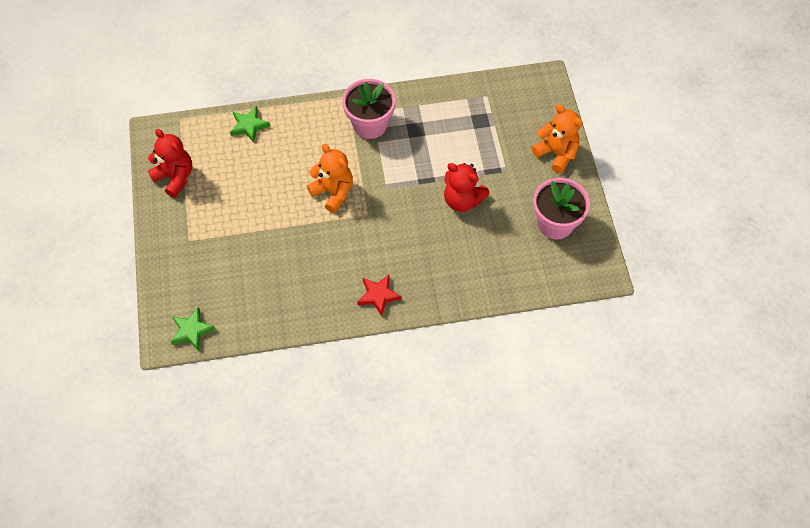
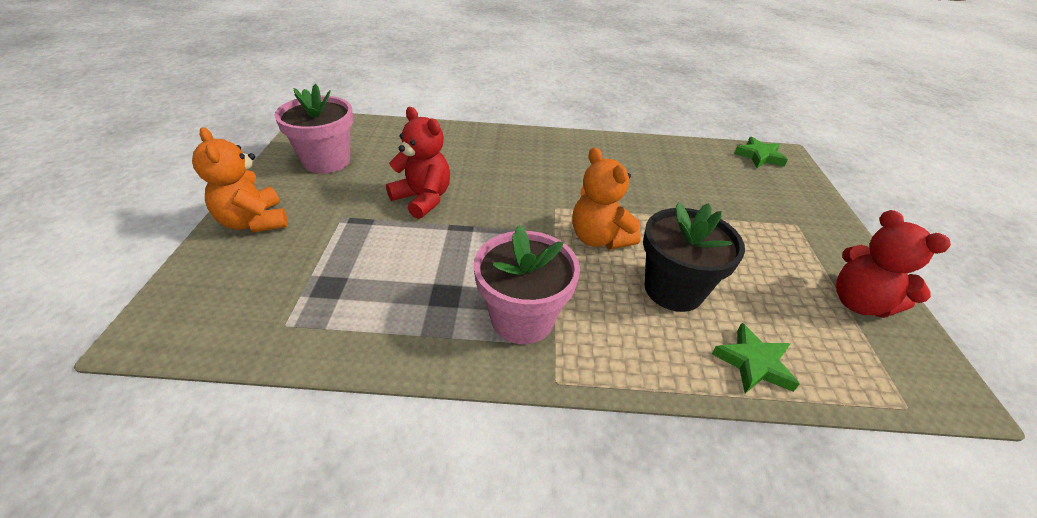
camera: 170 degrees left, 20 degrees down
(286, 162) = (673, 289): none -> black flower pot
(378, 295) = (557, 146): red star -> none

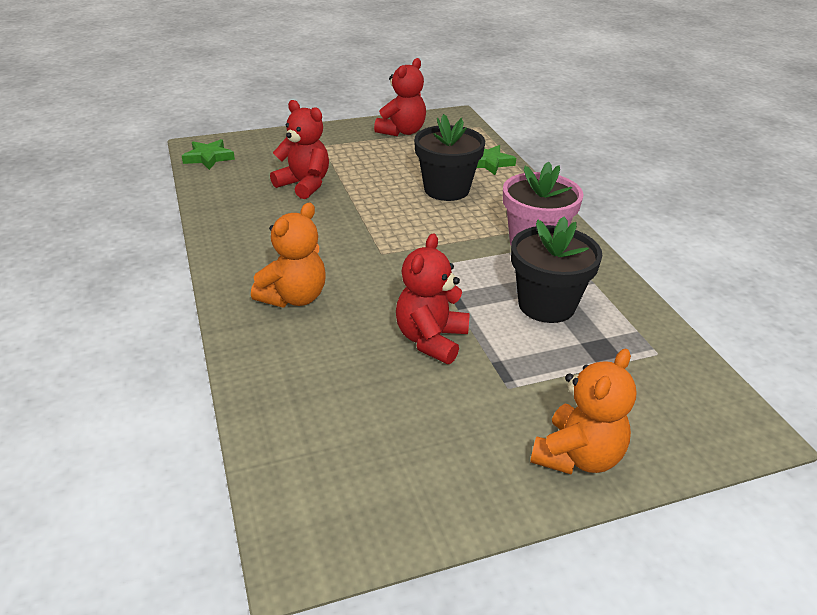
camera: 110 degrees left, 5 degrees down
(326, 161) = (410, 463): pink flower pot -> none
(413, 279) = (546, 305): none -> black flower pot
(599, 238) = (411, 225): orange teddy bear -> orange teddy bear (294, 297)
(698, 194) = (304, 185): none -> red teddy bear

